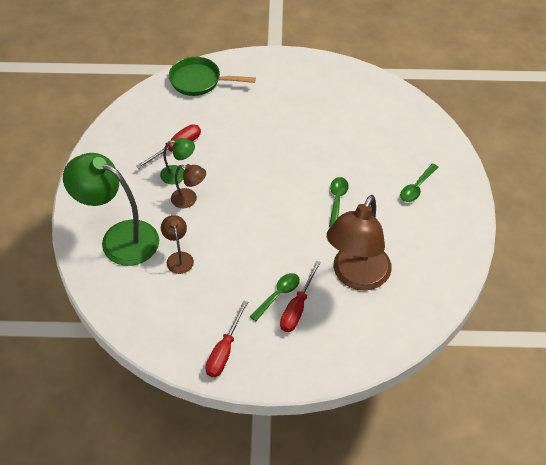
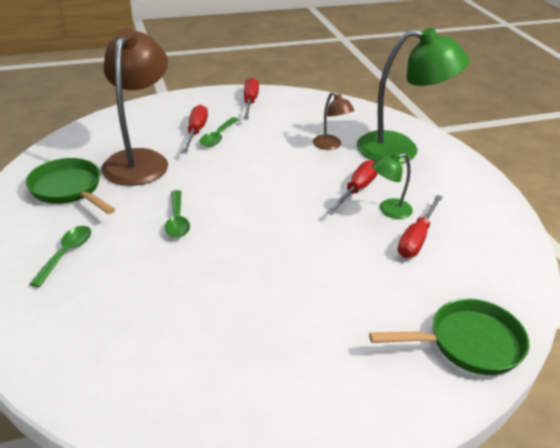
camera: 160 degrees right, 15 degrees down
(189, 199) = (357, 190): brown lamp -> red screwdriver
(418, 252) = (69, 189): none -> green pan

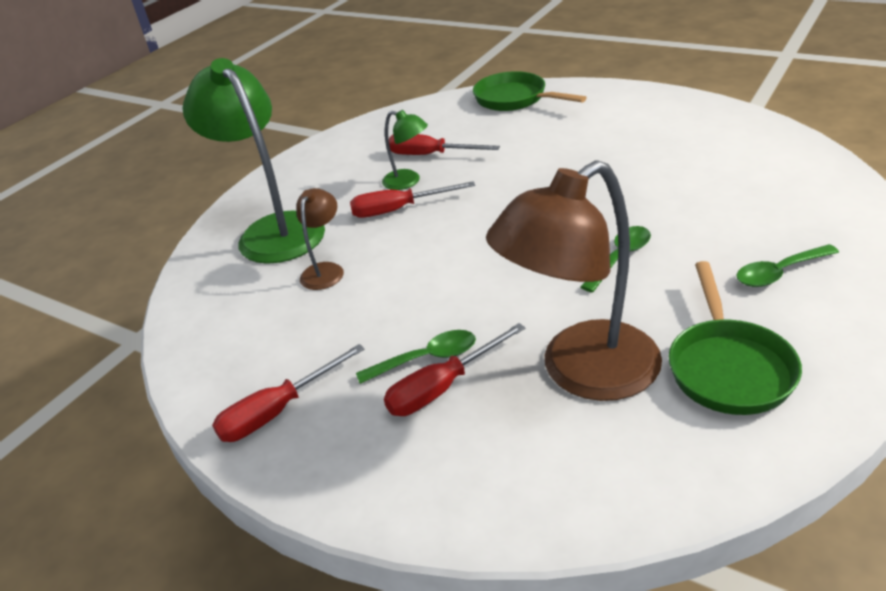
camera: 125 degrees left, 0 degrees up
(416, 238) = (430, 155): red screwdriver -> red screwdriver turned 150 degrees counterclockwise

